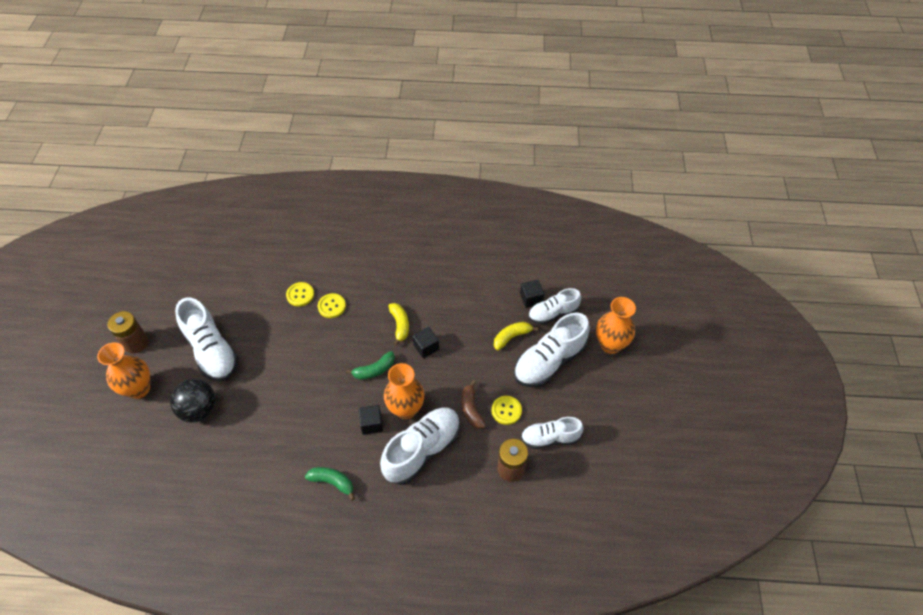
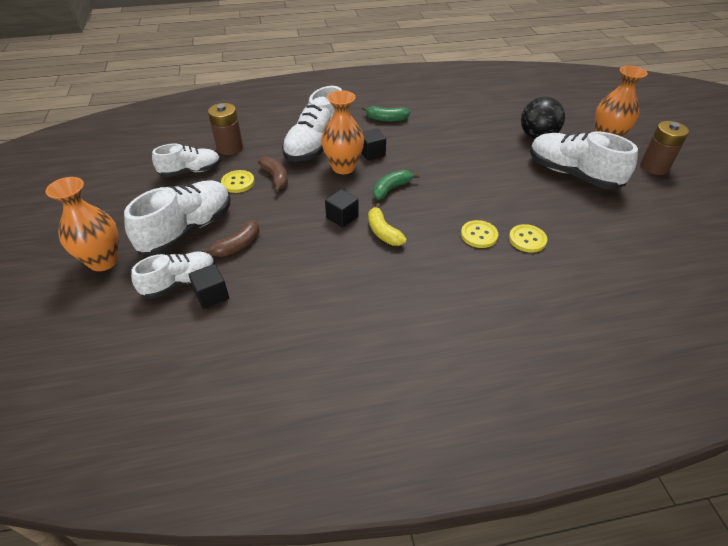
camera: 165 degrees right, 10 degrees down
(511, 337) = (237, 245): yellow banana -> brown banana

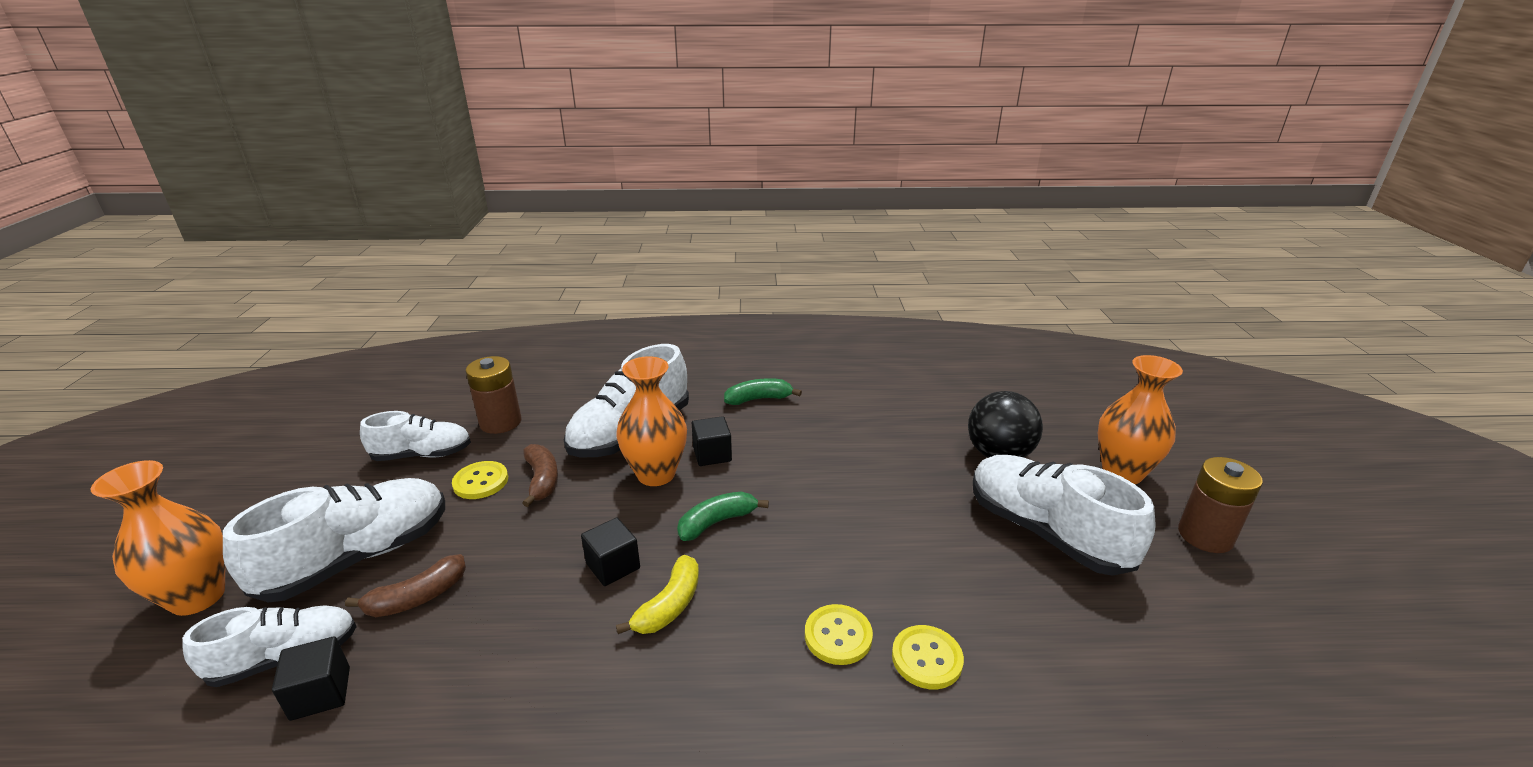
camera: 10 degrees right, 15 degrees down
(383, 232) = (669, 605): yellow banana -> yellow banana turned 135 degrees counterclockwise
(386, 119) = (758, 399): green banana -> green banana turned 150 degrees clockwise

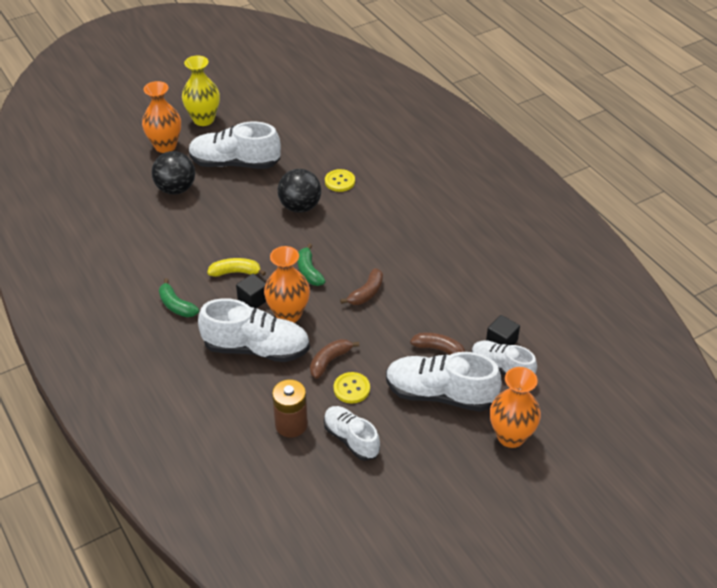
camera: 120 degrees left, 15 degrees up
(613, 566) = (366, 293): black cube -> brown banana
(669, 605) = (373, 262): yellow banana -> yellow banana (235, 272)
(717, 522) = (309, 271): green banana -> green banana turned 45 degrees clockwise
(838, 636) = (348, 207): yellow button -> none
(879, 570) = (300, 207): none -> black ball
(1046, 532) = (235, 163): white shoe -> white shoe turned 75 degrees clockwise
(1205, 536) = (203, 119): brown battery -> yellow vase

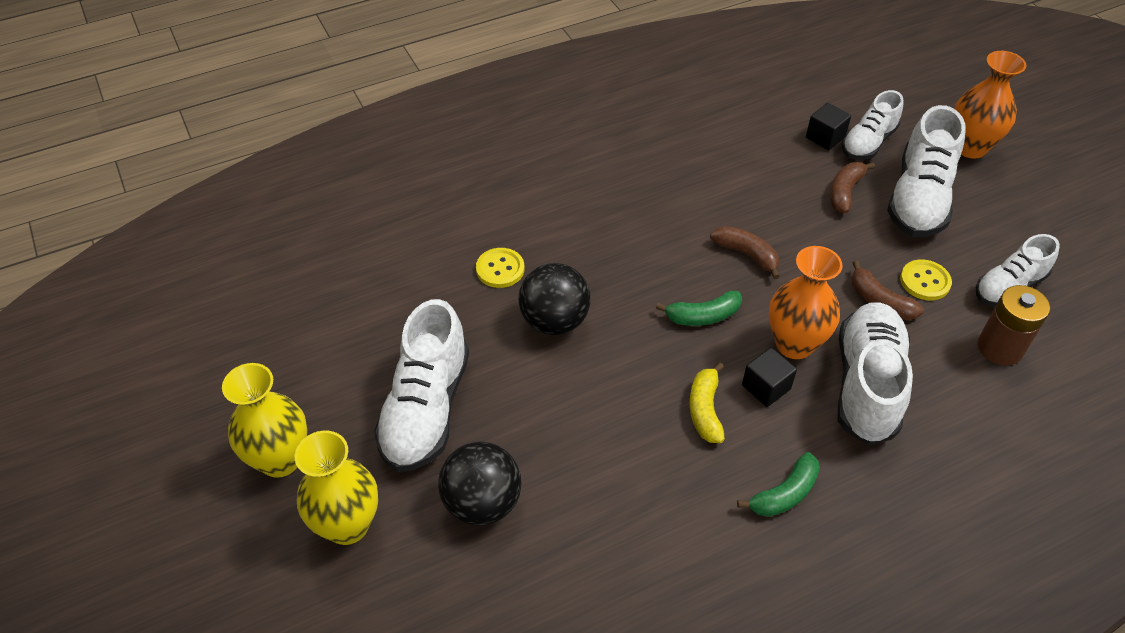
camera: 85 degrees left, 5 degrees up
(165, 146) = (347, 525): orange vase -> yellow vase

